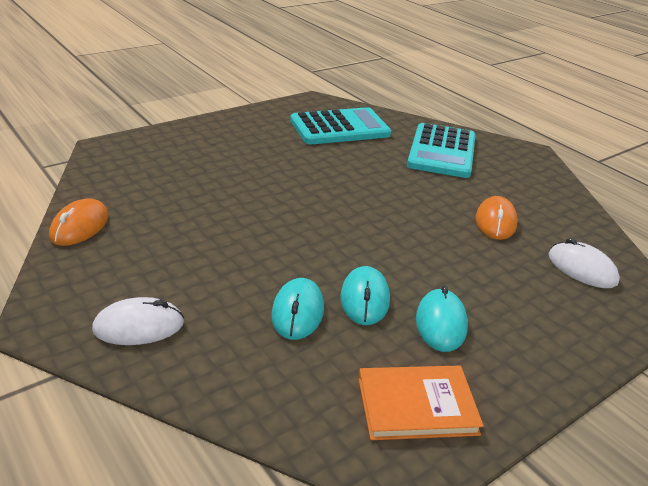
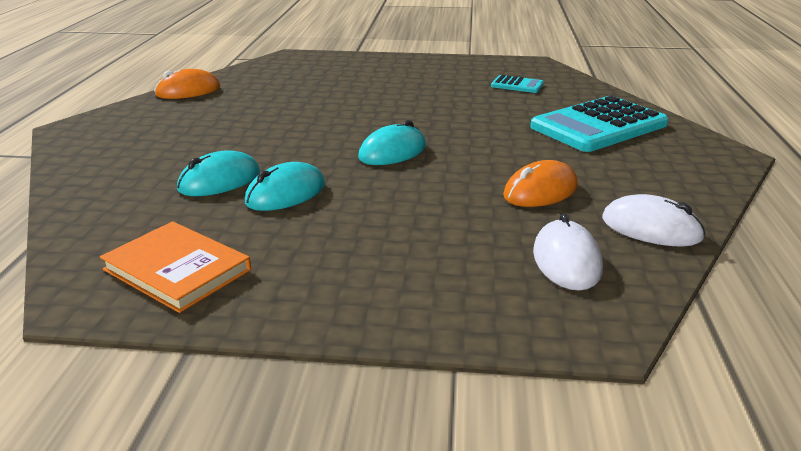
camera: 45 degrees right, 5 degrees down
(139, 326) = (112, 149): white mouse -> white mouse (651, 228)
(340, 128) = (517, 85): turquoise calculator -> turquoise calculator, size x0.45
(441, 323) = (314, 234): turquoise mouse -> turquoise mouse (392, 152)

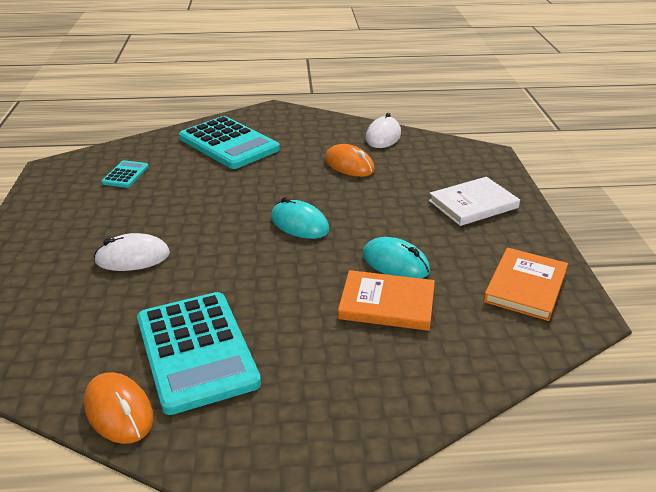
camera: 100 degrees left, 5 degrees up
(219, 181) = (387, 304): turquoise mouse -> orange book
(226, 109) = (196, 351): none -> turquoise calculator
(400, 272) = (473, 204): none -> white book
(566, 261) = (431, 159): white mouse -> white mouse (132, 257)

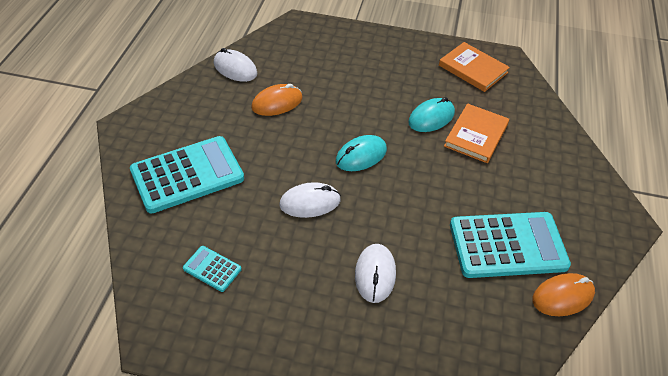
camera: 75 degrees left, 15 degrees up
(218, 206) = (310, 203): none -> white mouse
(473, 204) = (369, 57): white book -> none

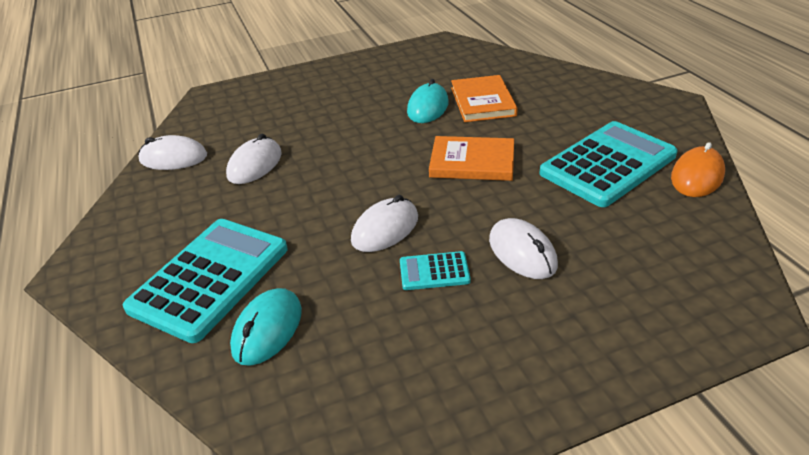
camera: 30 degrees left, 10 degrees down
(212, 269) = (339, 352): turquoise calculator -> turquoise calculator (434, 271)
(277, 103) = (255, 165): orange mouse -> white mouse
(361, 156) = (394, 165): turquoise mouse -> turquoise mouse (267, 329)
(473, 69) = (423, 59): orange book -> orange book (472, 162)

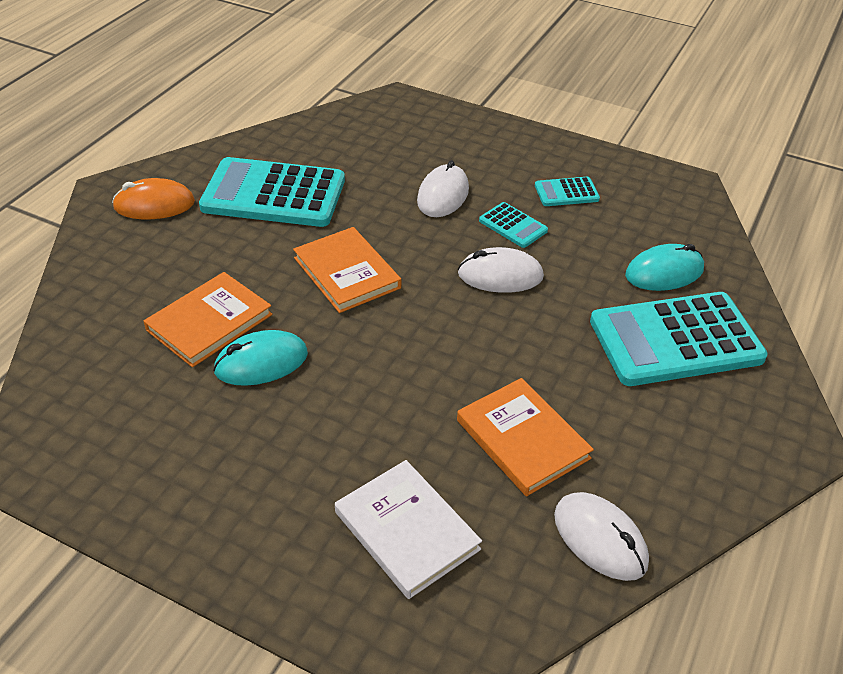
camera: 135 degrees left, 5 degrees up
(255, 165) = (522, 439): white mouse -> orange book
(268, 110) = (406, 531): none -> white book
(443, 343) = (566, 192): none -> turquoise calculator
(697, 176) = (251, 148): orange mouse -> orange mouse (154, 205)

